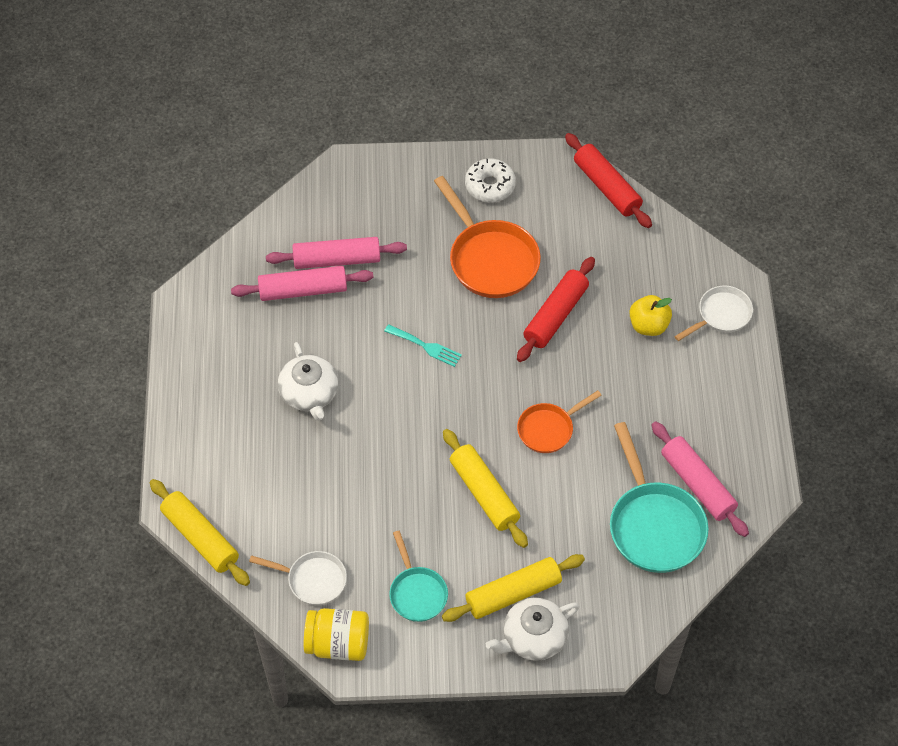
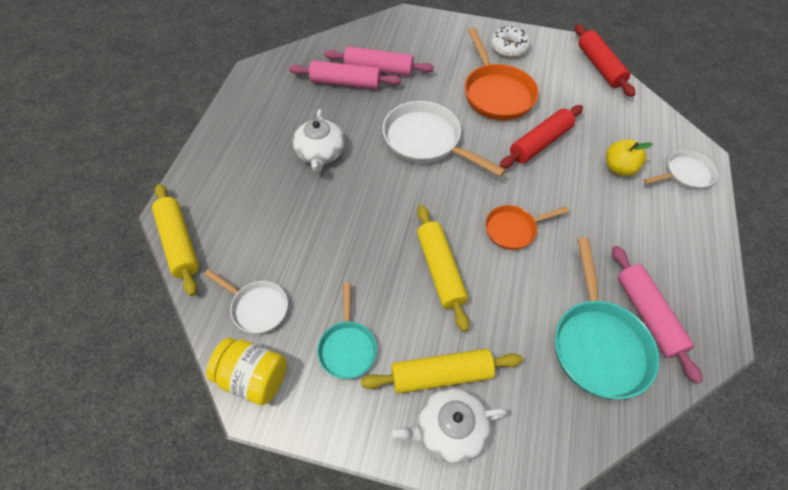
camera: 15 degrees right, 0 degrees up
(426, 346) = (426, 141): turquoise fork -> white pan

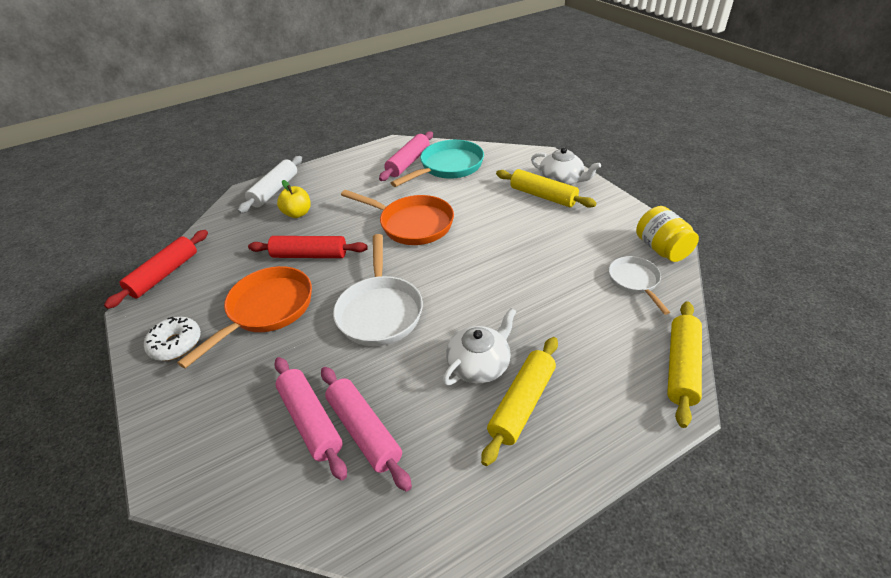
camera: 130 degrees left, 15 degrees down
(347, 347) = (586, 231): turquoise pan -> none
(440, 270) = (485, 232): yellow rolling pin -> yellow rolling pin (522, 403)
(513, 229) = (412, 224): orange pan -> orange pan, size x1.70
(685, 174) = (274, 190): white pan -> white rolling pin

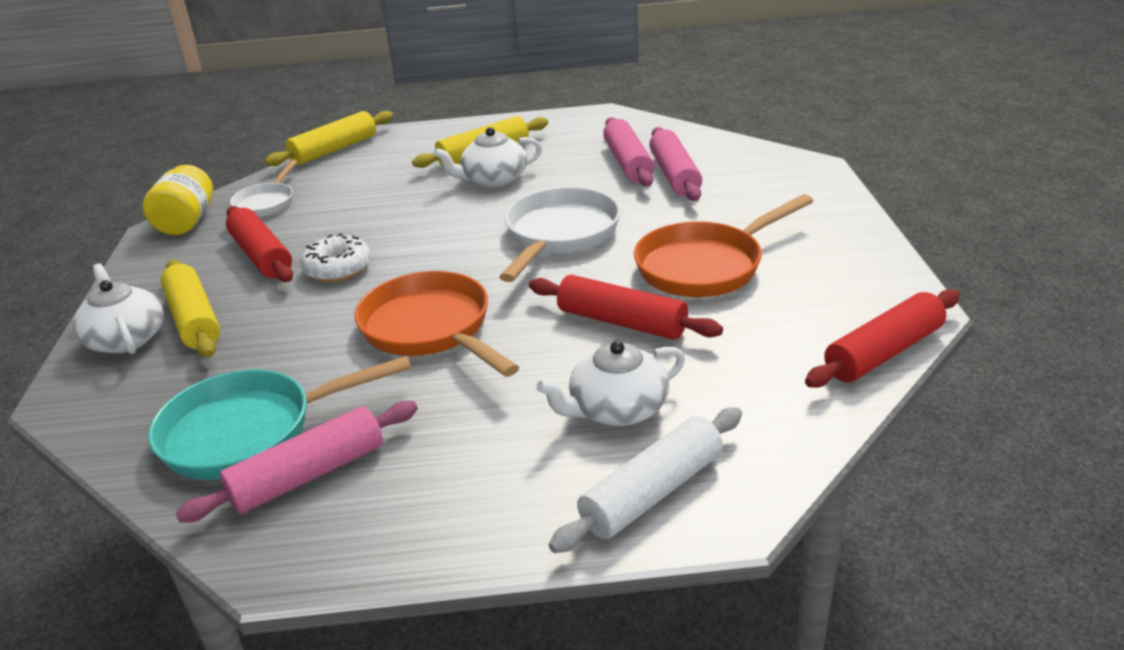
camera: 155 degrees left, 10 degrees down
(176, 344) = (833, 256): white donut -> white donut (338, 269)
(298, 213) = (617, 409): yellow apple -> white teapot
(566, 239) = (261, 256): none -> red rolling pin

